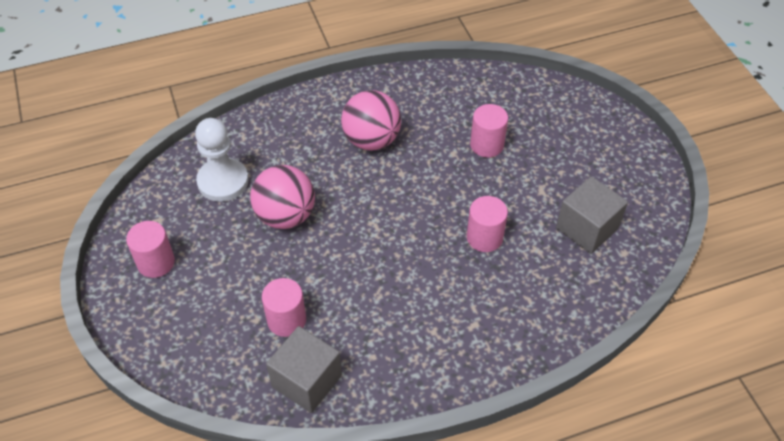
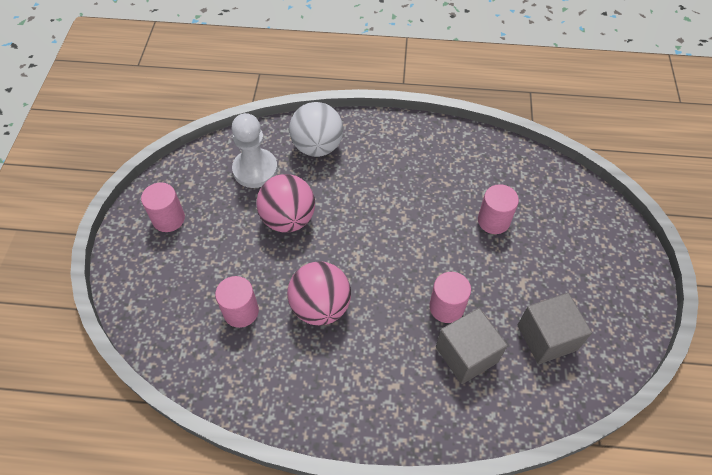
camera: 25 degrees right, 5 degrees up
(276, 136) = (317, 146): none -> white ball
(307, 381) = (228, 373): grey cube -> grey cube (466, 354)
(371, 140) = (394, 179): pink ball -> pink ball (320, 306)

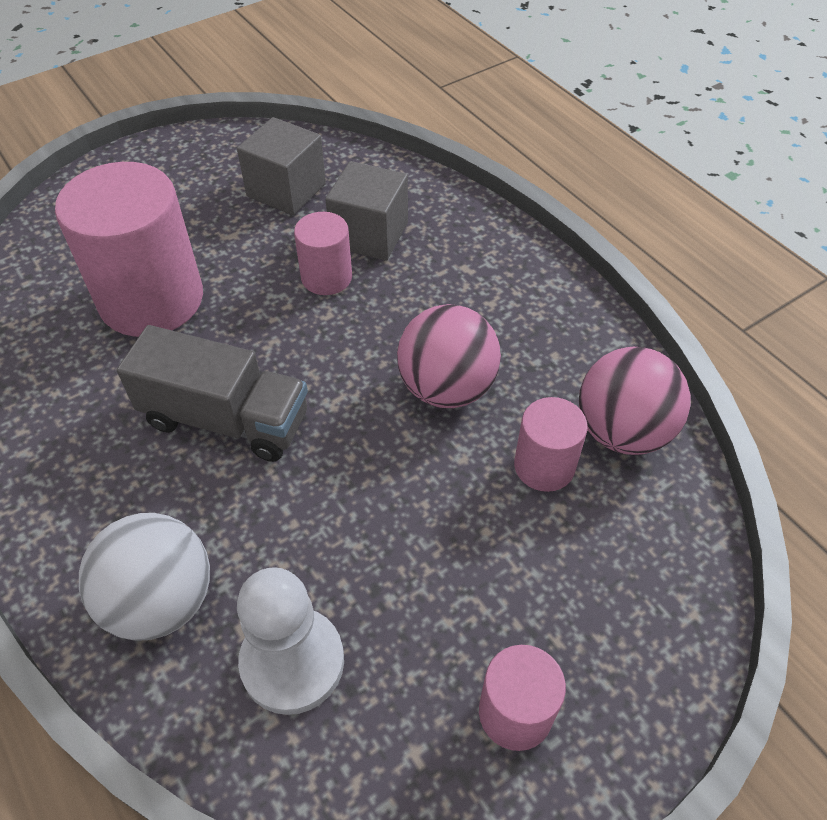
camera: 130 degrees left, 5 degrees down
(288, 219) = (350, 526): pink ball -> pink ball (622, 431)
(385, 209) = (226, 419): none -> grey truck
(493, 221) = (151, 300): pink cylinder -> pink cylinder, size x1.98

